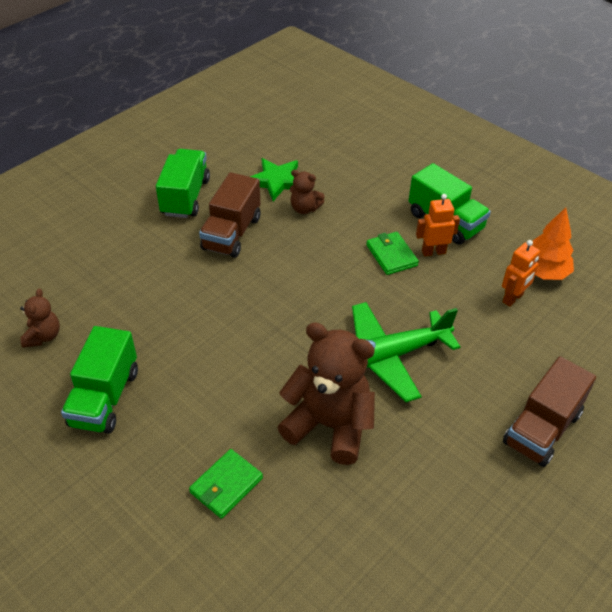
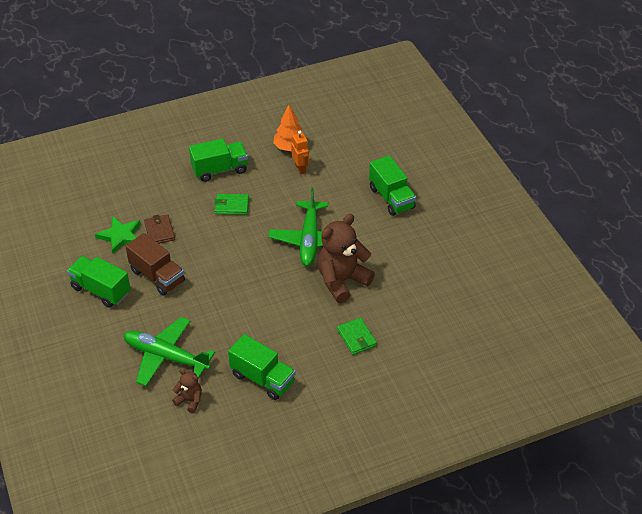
camera: 65 degrees left, 0 degrees up
(106, 288) = (166, 357): none -> green plane
(304, 208) = (159, 231): brown teddy bear -> brown wallet
(433, 252) = (242, 186): orange robot -> none
(542, 428) = (391, 198): brown truck -> green truck

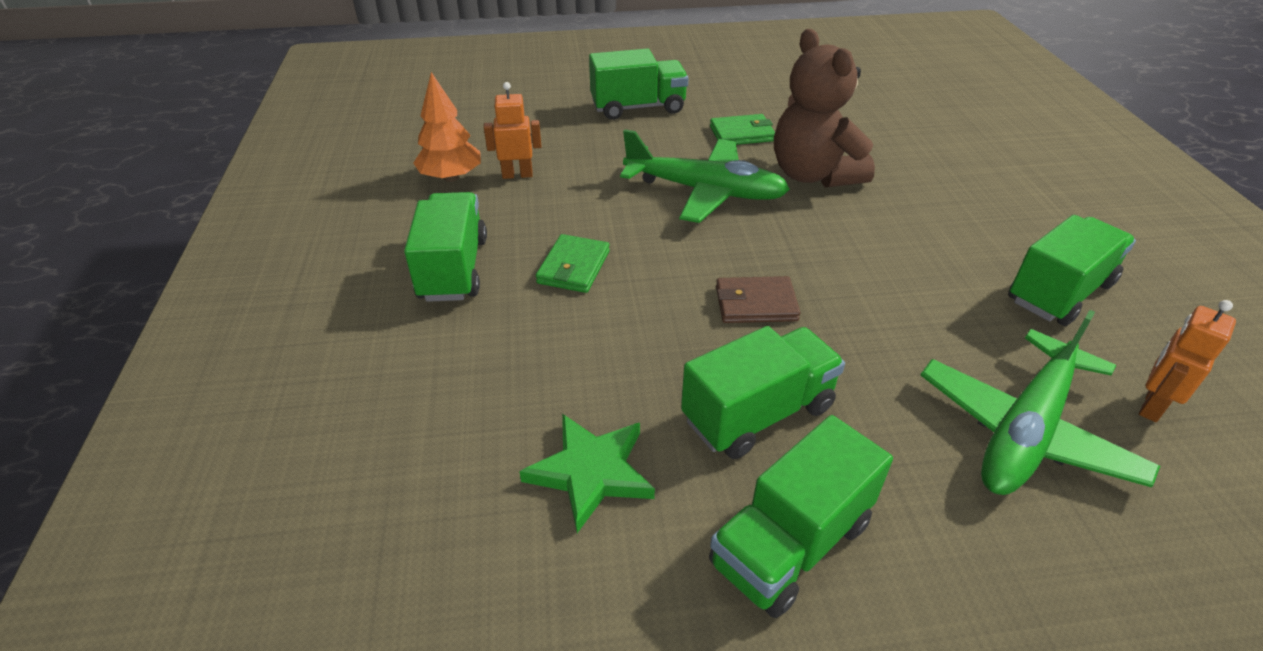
camera: 75 degrees left, 5 degrees down
(157, 276) = (758, 413): brown truck -> green truck
(159, 231) = (604, 390): brown wallet -> brown wallet (756, 304)
(189, 400) = (1151, 406): brown teddy bear -> orange robot
(356, 337) = (944, 181): green wallet -> green wallet (741, 134)

